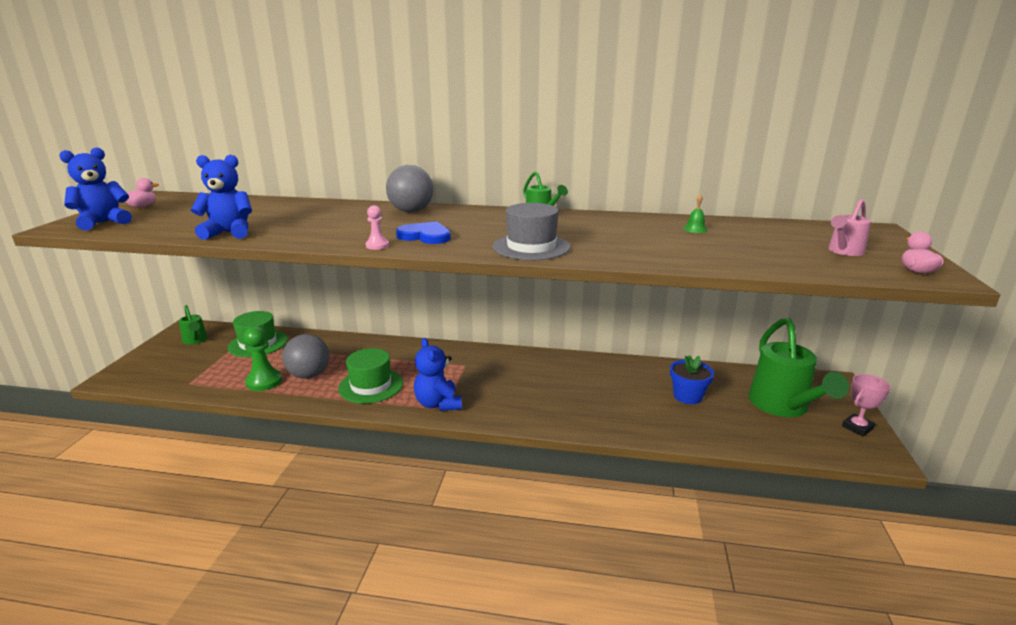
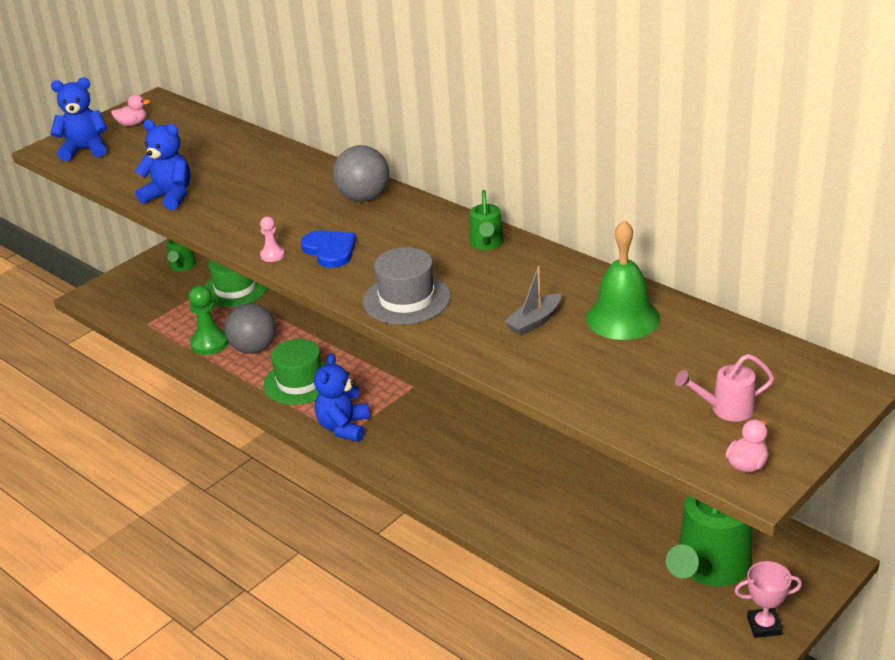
camera: 35 degrees right, 10 degrees up
(644, 240) = (534, 322): none -> grey boat
(687, 396) = (613, 513): blue flower pot -> none
(695, 229) = (622, 318): green bell -> green bell, size x2.45

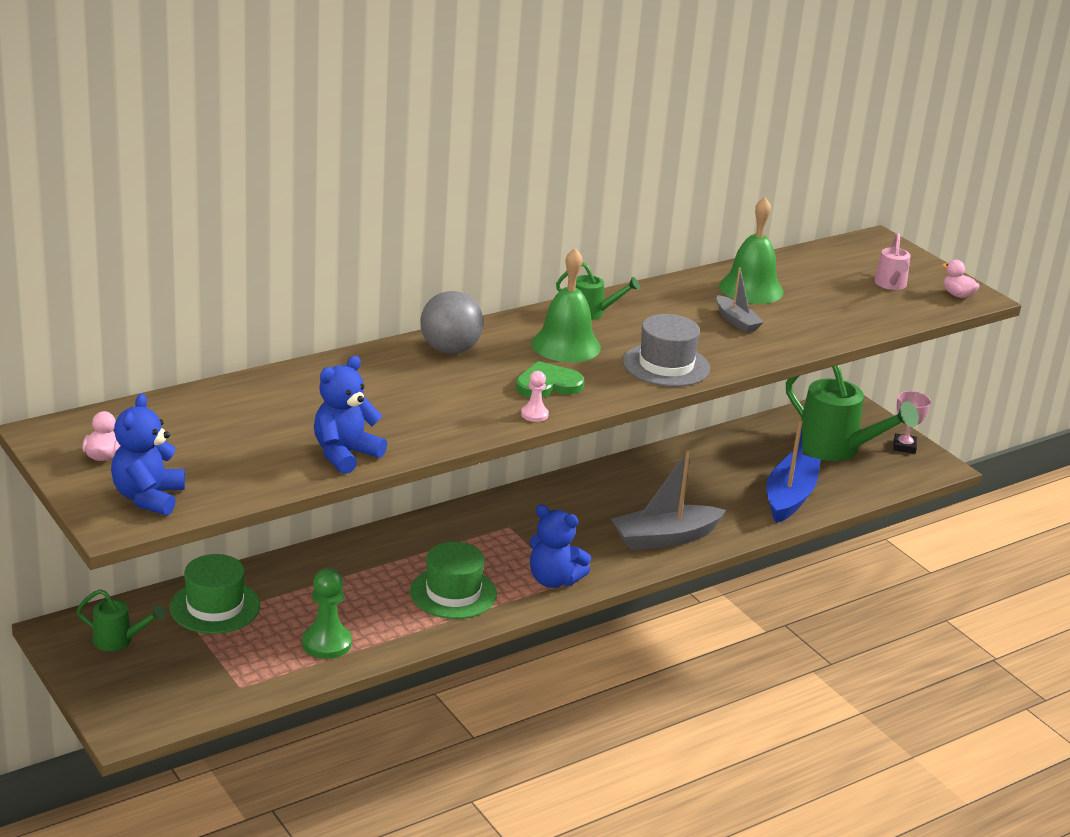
camera: 80 degrees left, 5 degrees down
(254, 348) = (363, 613): grey ball -> none
(330, 250) = (548, 384): blue heart -> green heart
(410, 244) = (566, 345): none -> green bell
(447, 476) = (665, 538): none -> grey boat
(577, 547) = (789, 497): none -> blue boat

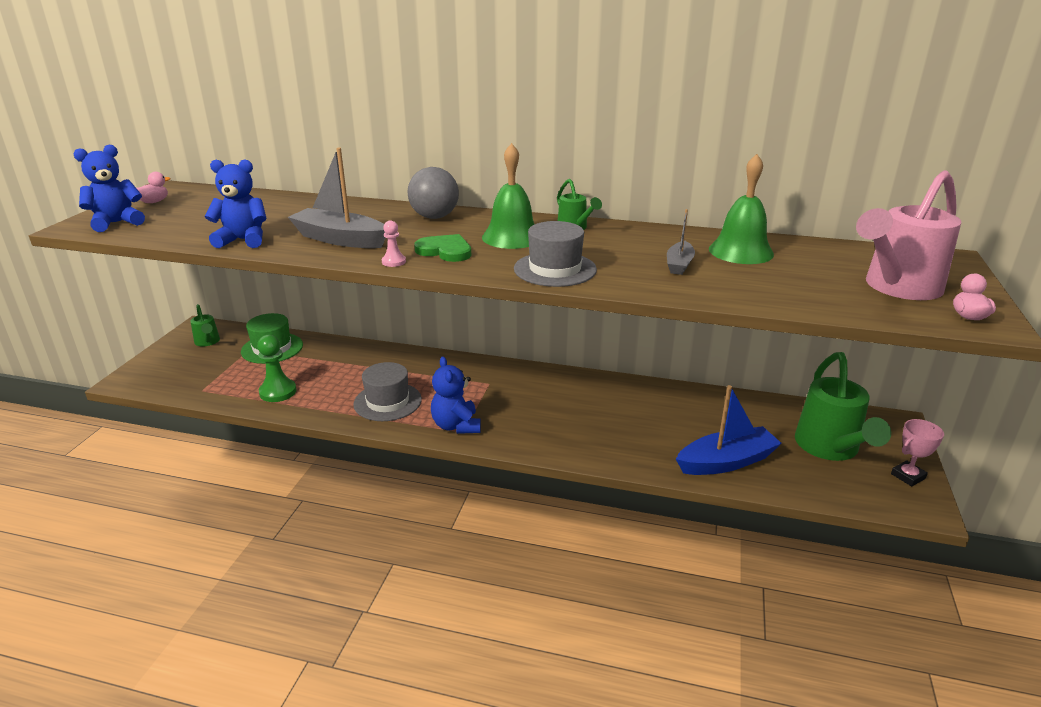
camera: 50 degrees right, 0 degrees up
(453, 593) = (387, 402): green hat -> grey hat
(665, 538) = (576, 439): grey boat -> grey boat (340, 239)
(891, 285) = (897, 287): pink watering can -> pink watering can, size x2.01

